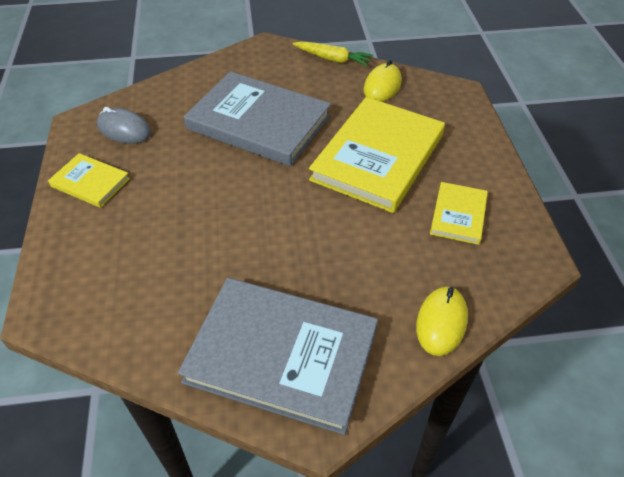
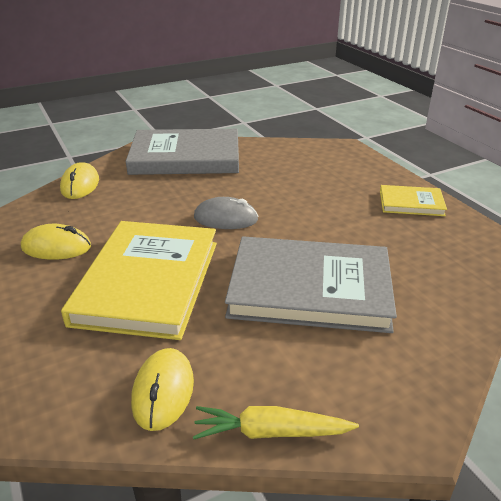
camera: 160 degrees right, 15 degrees down
(124, 130) = (444, 247): grey mouse -> grey mouse (226, 218)
(458, 215) = (56, 247): yellow book -> yellow mouse

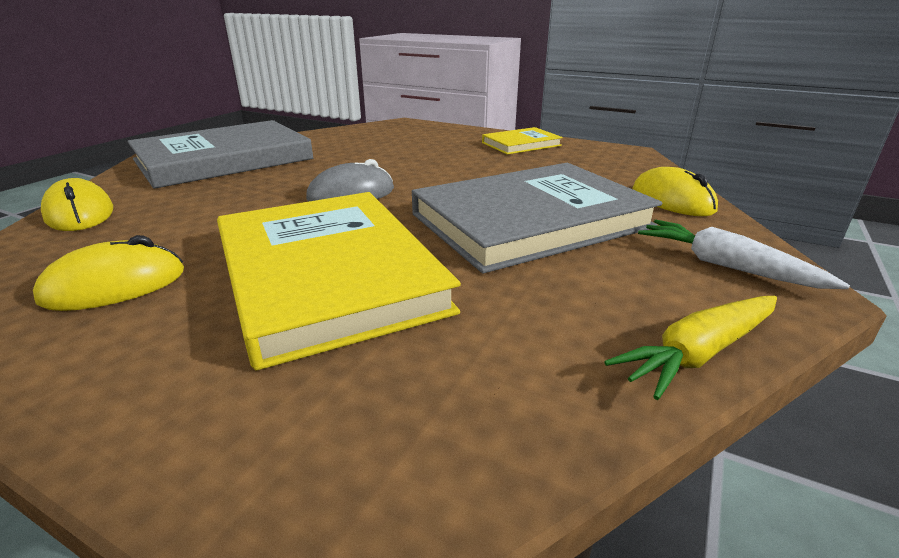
camera: 35 degrees left, 5 degrees down
(163, 391) = (518, 377): yellow mouse -> yellow mouse (672, 200)
(390, 388) = (725, 266): none -> white carrot

